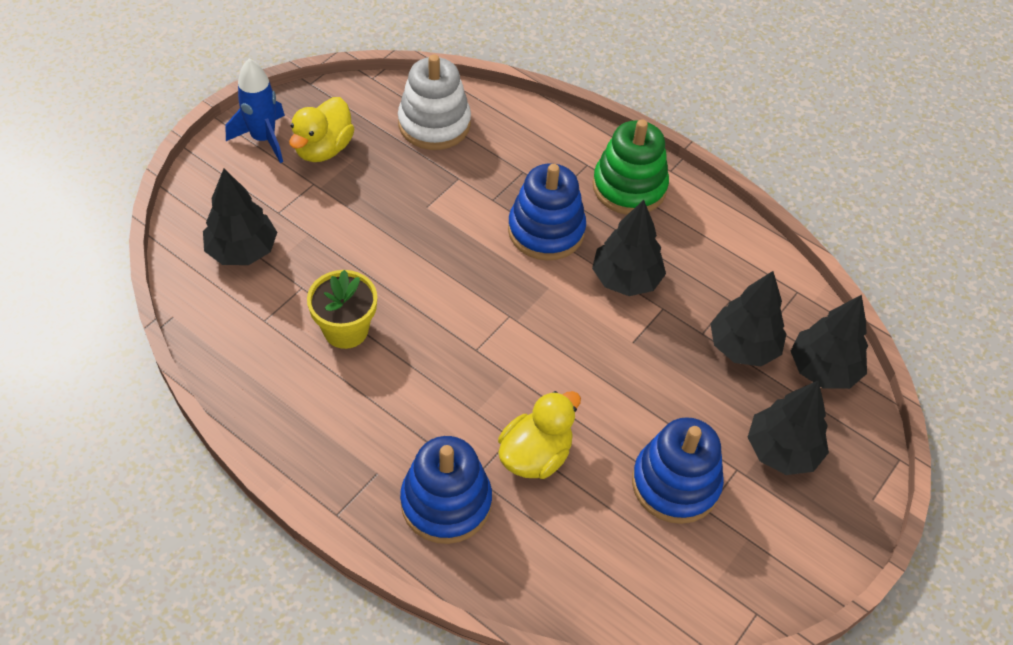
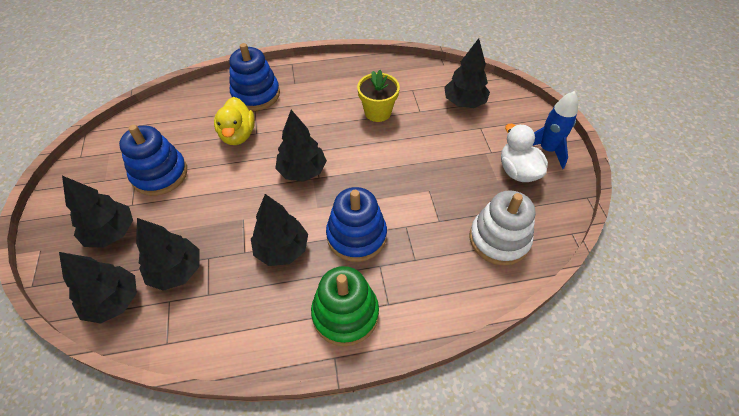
camera: 135 degrees right, 0 degrees up
(323, 148) = (518, 171): yellow duck -> white duck
(517, 338) = (302, 171): none -> black tree

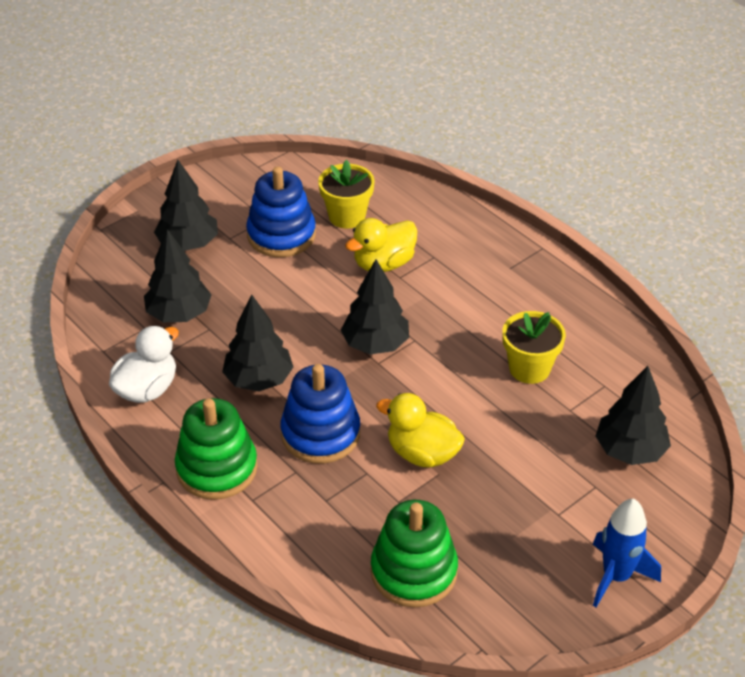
camera: 60 degrees right, 10 degrees down
(113, 301) = (120, 290): black tree -> none
(179, 133) = (347, 216): none -> yellow flower pot
(256, 94) = (459, 244): blue stacking toy -> none
(408, 191) = (422, 453): none -> yellow duck
(499, 239) = (414, 571): white stacking toy -> green stacking toy
(518, 171) = (546, 555): white duck -> white duck (147, 389)

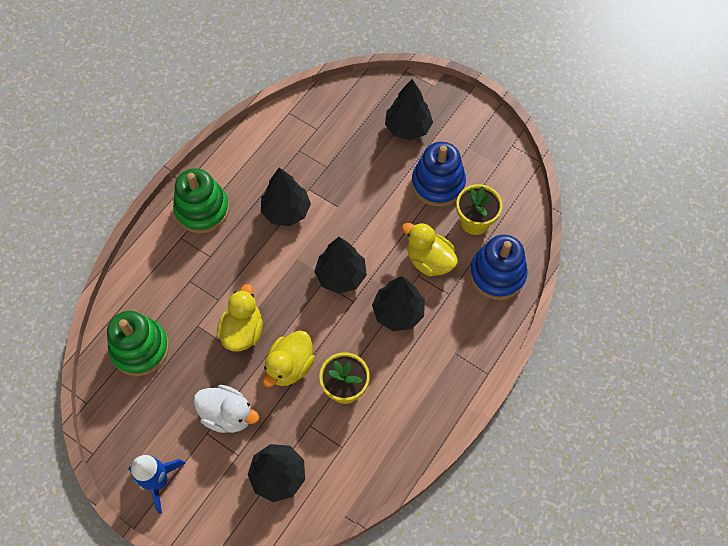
camera: 75 degrees right, 20 degrees up
(147, 389) = (260, 149): white duck -> white duck (228, 415)
(179, 314) = (335, 145): black tree -> black tree (398, 312)
(320, 433) = (246, 262): blue stacking toy -> blue stacking toy (497, 274)
(486, 414) = (290, 366): none -> yellow duck

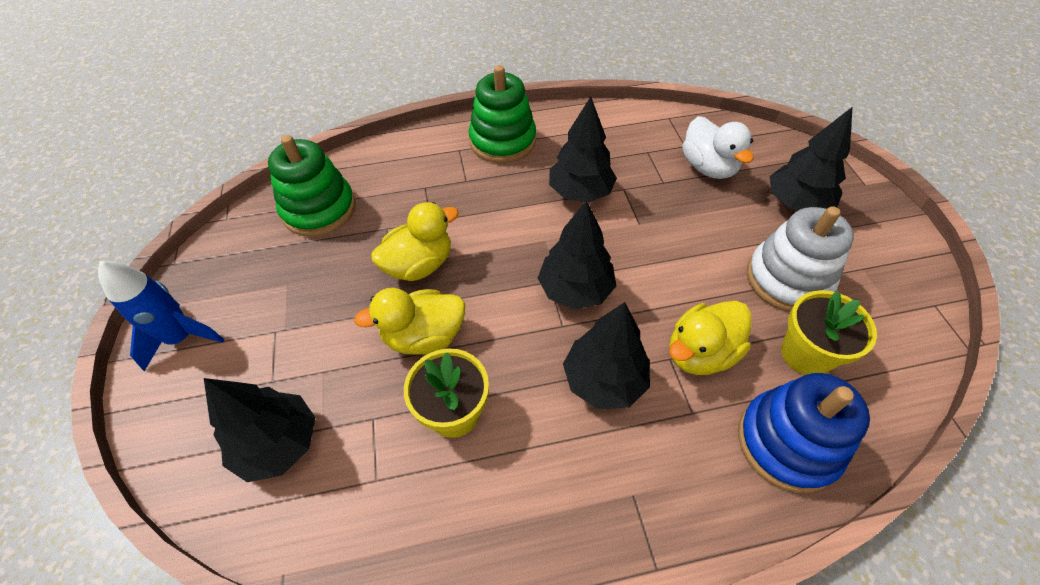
camera: 45 degrees right, 10 degrees down
(228, 415) = (313, 331): white duck -> white duck (708, 167)
(429, 260) = (700, 353): yellow duck -> yellow duck turned 120 degrees counterclockwise
(438, 183) = (787, 279): blue stacking toy -> white stacking toy

